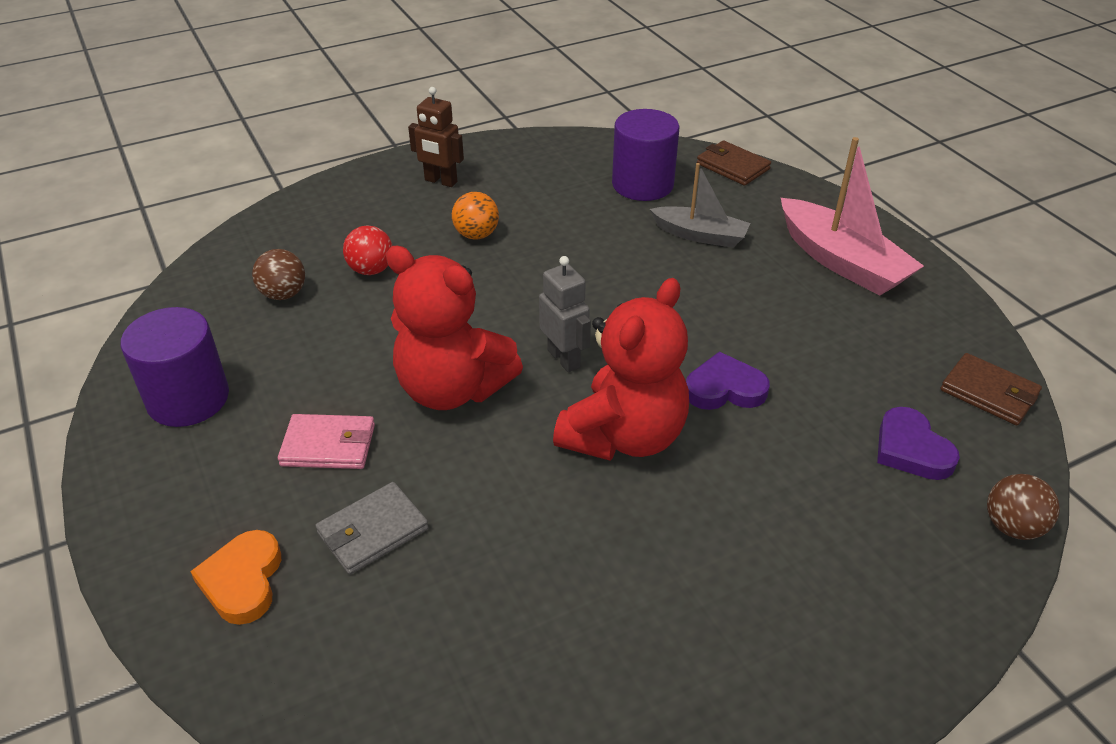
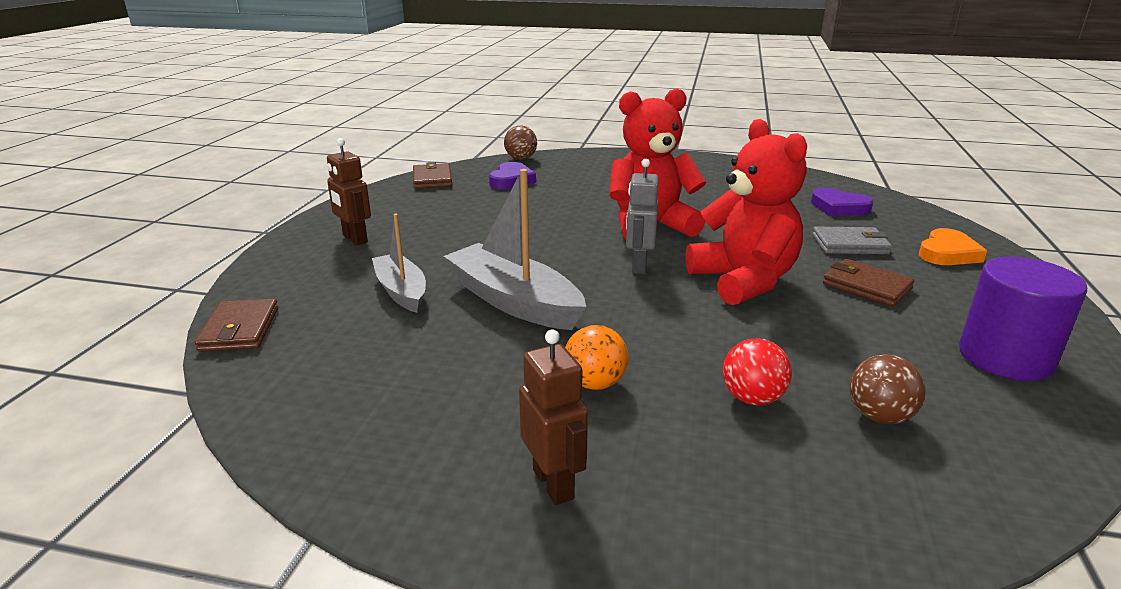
camera: 140 degrees left, 15 degrees down
(328, 445) = (866, 286): pink wallet -> brown wallet
(610, 267) = (514, 301): none -> grey boat
(642, 184) = (349, 354): purple cylinder -> none
(724, 389) = (558, 222): purple heart -> purple heart (839, 207)
(841, 261) = (354, 239): pink boat -> brown robot

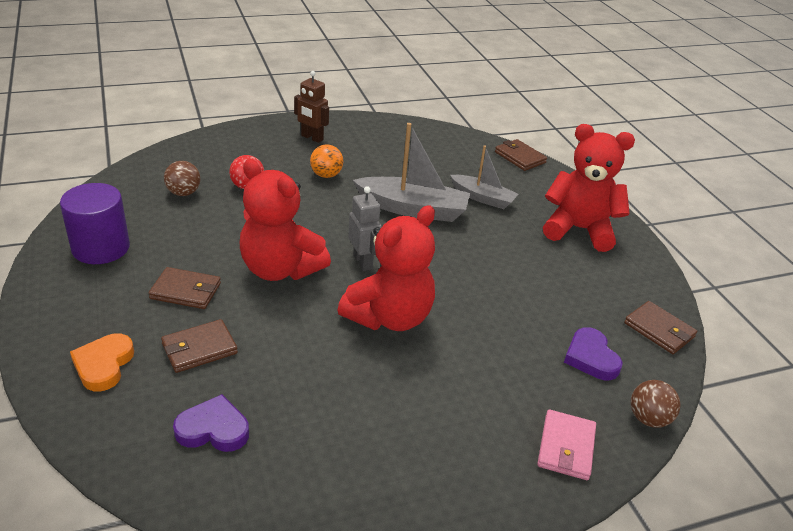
camera: 145 degrees right, 10 degrees up
(354, 239) = (579, 230): brown robot -> red teddy bear
(591, 161) = (566, 447): none -> pink wallet
(850, 244) = (199, 349): grey wallet -> brown wallet

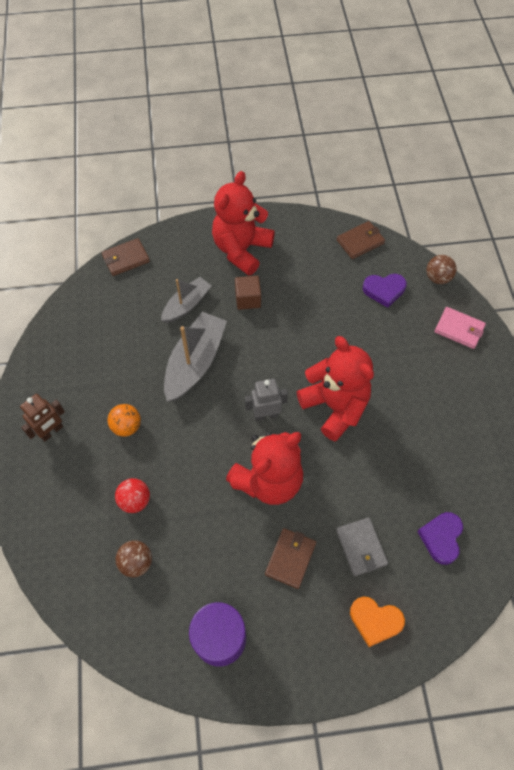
camera: 75 degrees left, 25 degrees up
(199, 349) = (361, 547): brown wallet -> grey wallet
(512, 239) = (248, 299): none -> brown cube

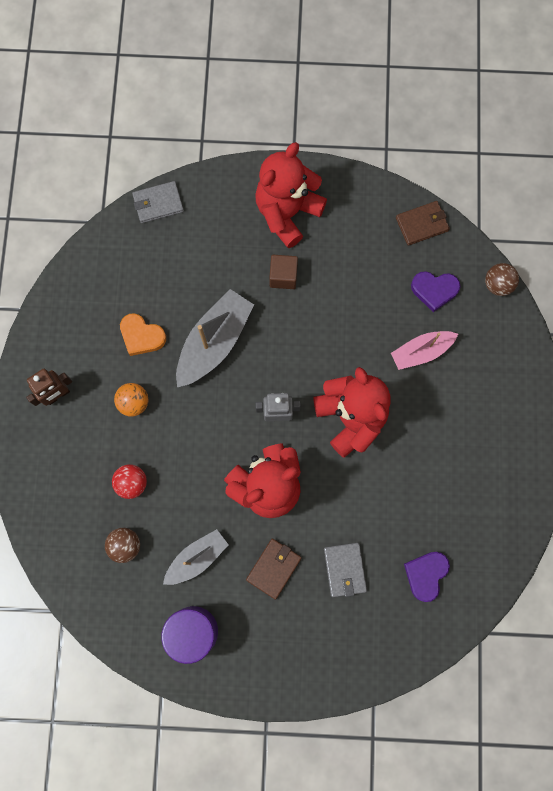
camera: 10 degrees right, 15 degrees up
(126, 259) = (158, 203): brown wallet -> grey wallet
(186, 305) = (216, 272): grey boat -> grey boat (197, 558)
(375, 621) = (342, 642): orange heart -> orange heart (142, 336)
(385, 341) = (421, 352): none -> pink boat
(459, 329) = (504, 351): pink wallet -> none

